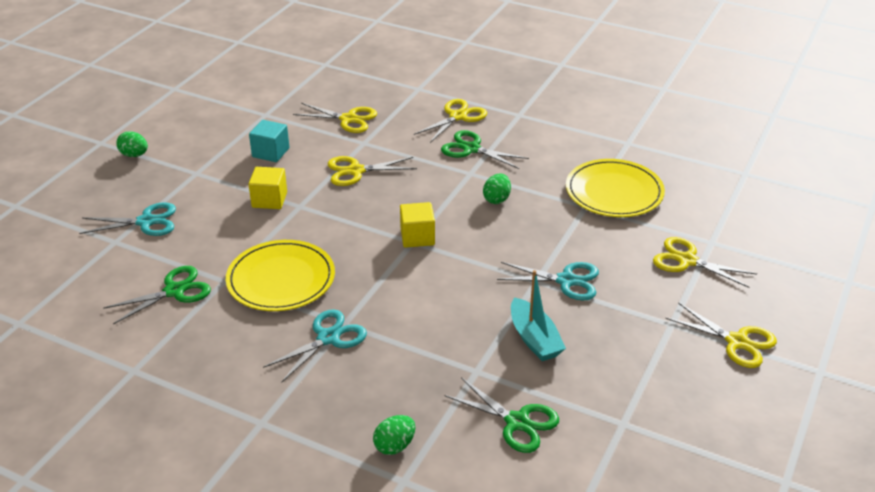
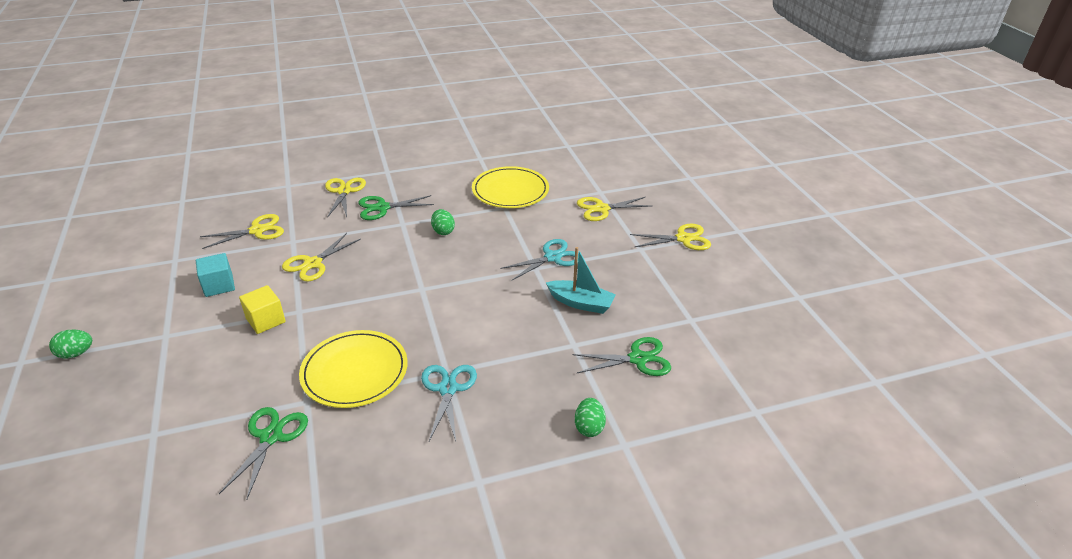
camera: 45 degrees left, 0 degrees up
(146, 222) = (166, 400): turquoise scissors -> none
(417, 237) = (421, 284): yellow cube -> none

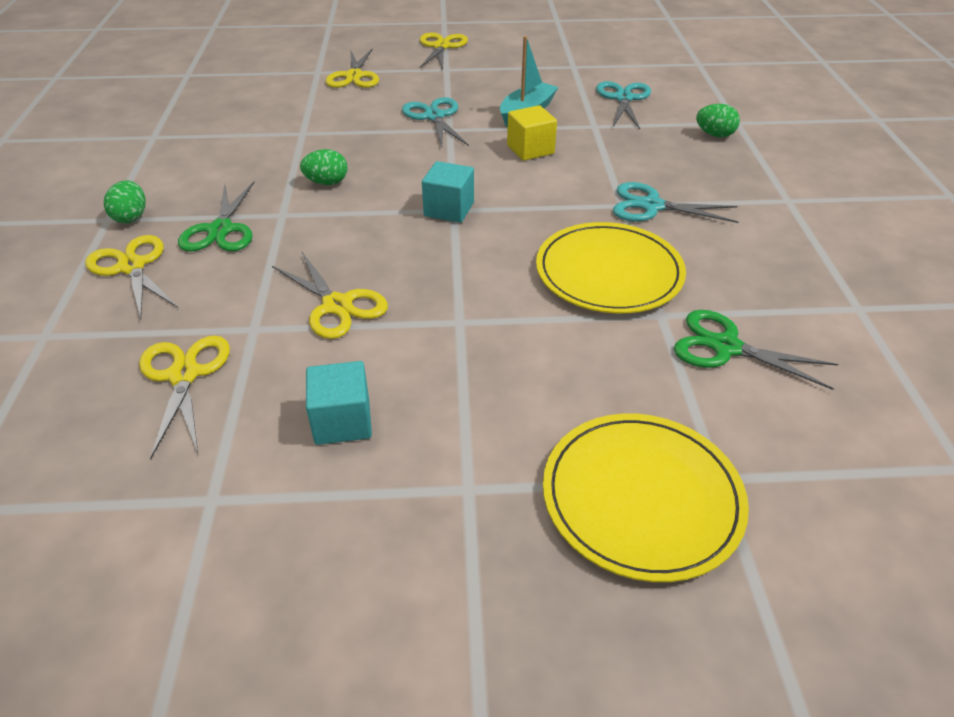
camera: 75 degrees left, 5 degrees up
(76, 353) = (482, 641): green egg -> green egg (131, 217)
(266, 320) = (470, 357): yellow cube -> yellow cube (530, 149)
(344, 191) = (132, 266): yellow scissors -> yellow scissors turned 45 degrees clockwise
(421, 286) = (449, 209): none -> turquoise cube
(510, 190) = (264, 124): yellow plate -> yellow plate (641, 497)
(638, 359) = (623, 98): green scissors -> turquoise scissors

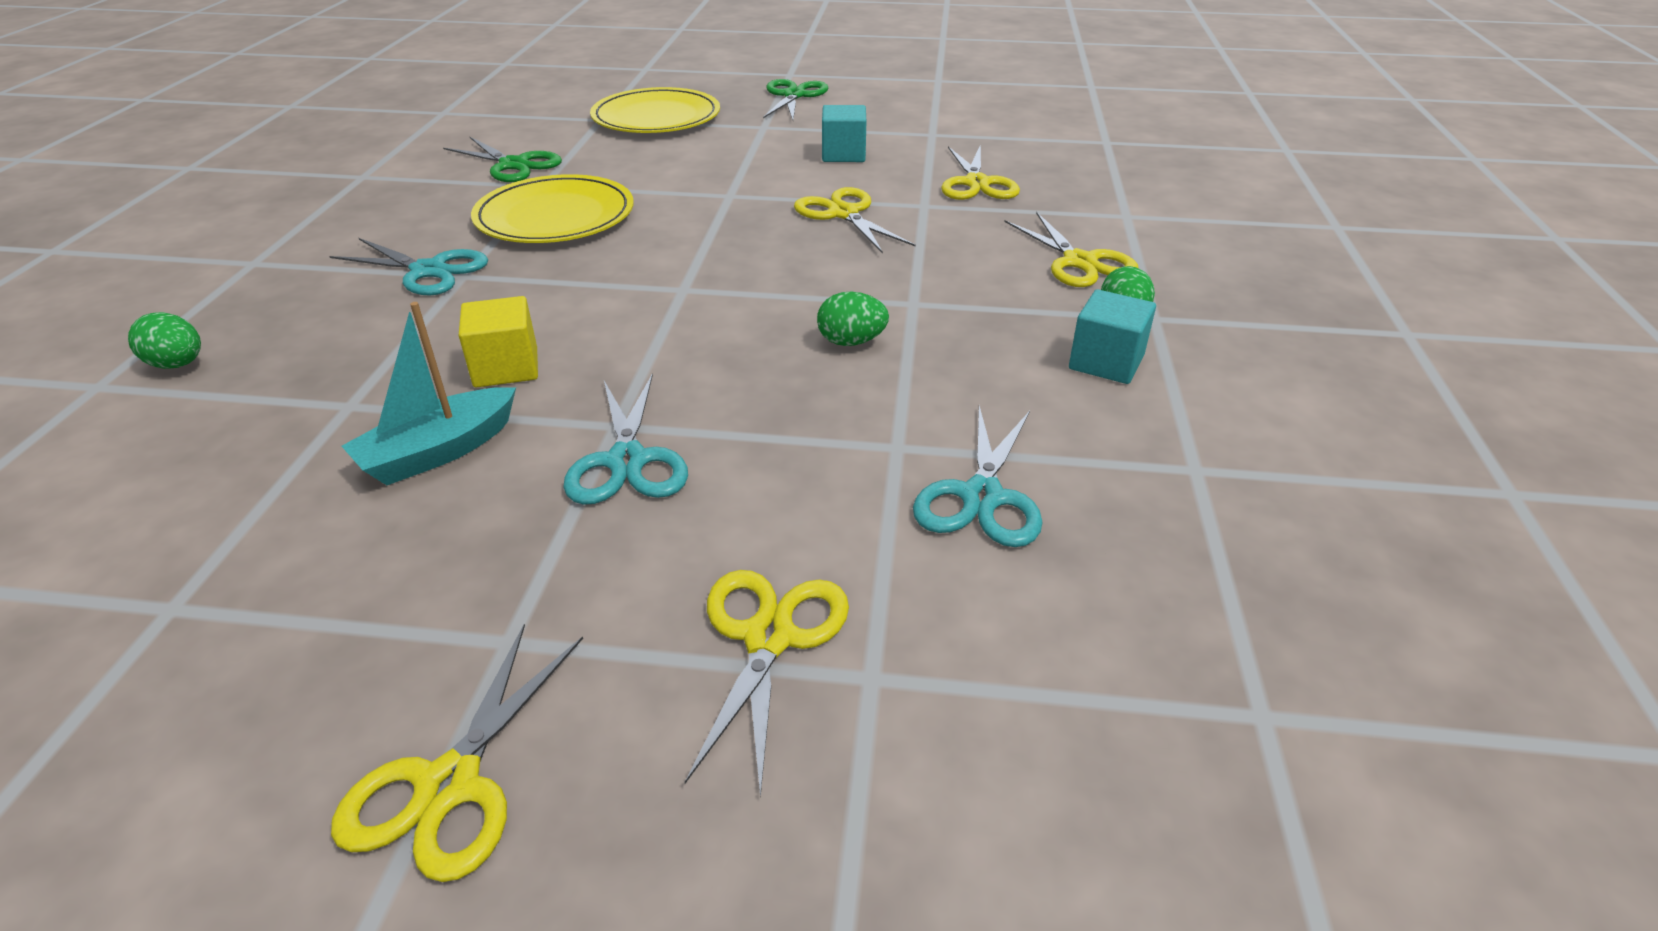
camera: 170 degrees left, 5 degrees down
(220, 230) = (990, 291): green scissors -> green scissors (794, 95)
(449, 209) = (688, 289): turquoise cube -> turquoise cube (1106, 362)
(623, 98) = (205, 470): turquoise scissors -> turquoise scissors (981, 497)

